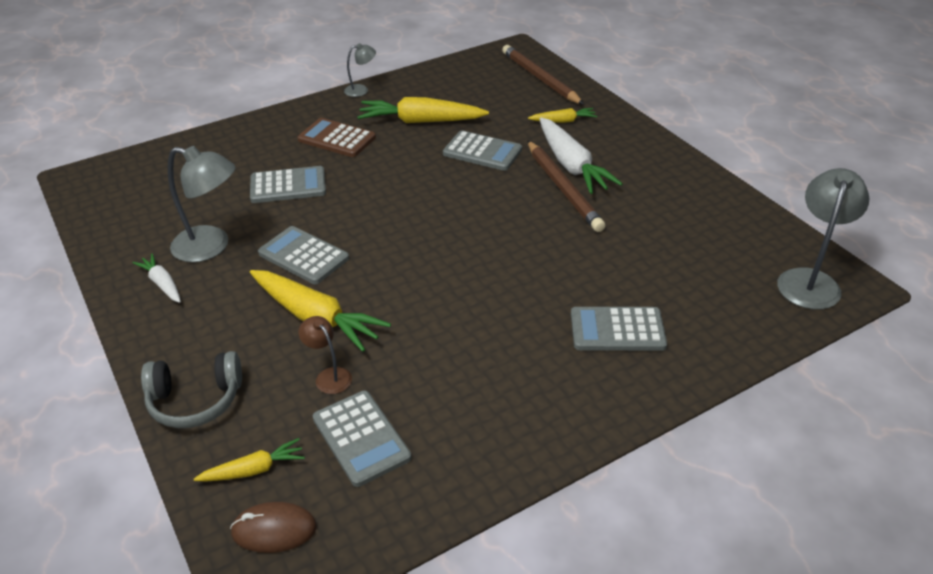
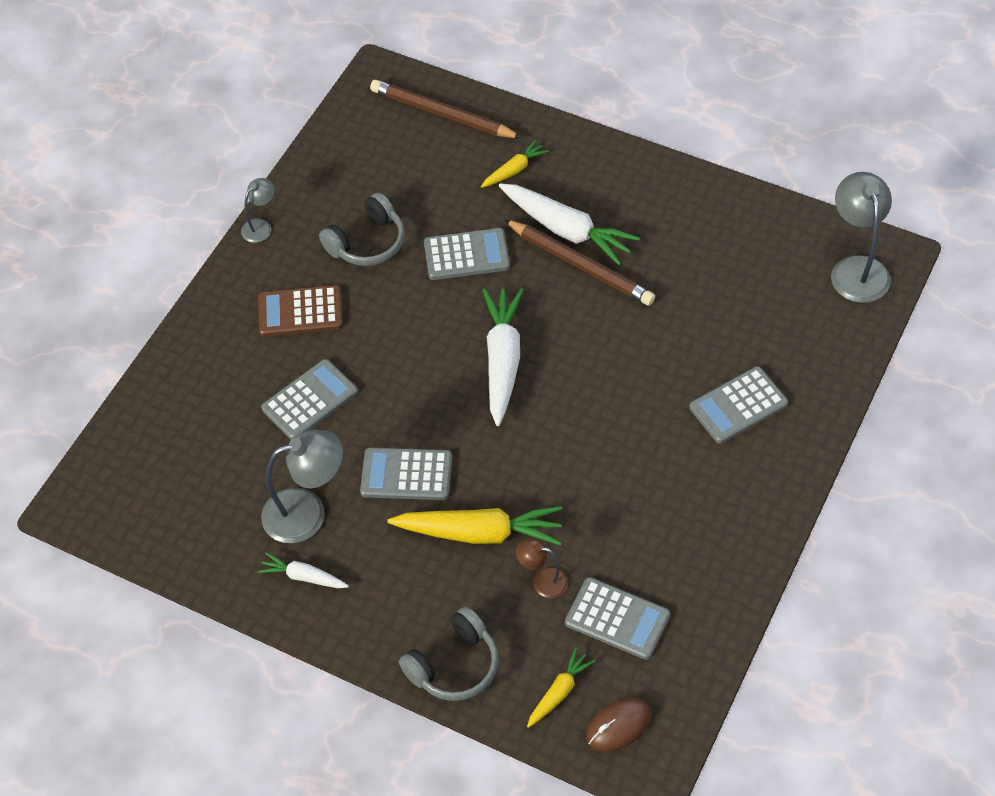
camera: 30 degrees left, 15 degrees up
(420, 121) = (367, 242): yellow carrot -> grey headphones
(447, 219) = (502, 360): none -> white carrot

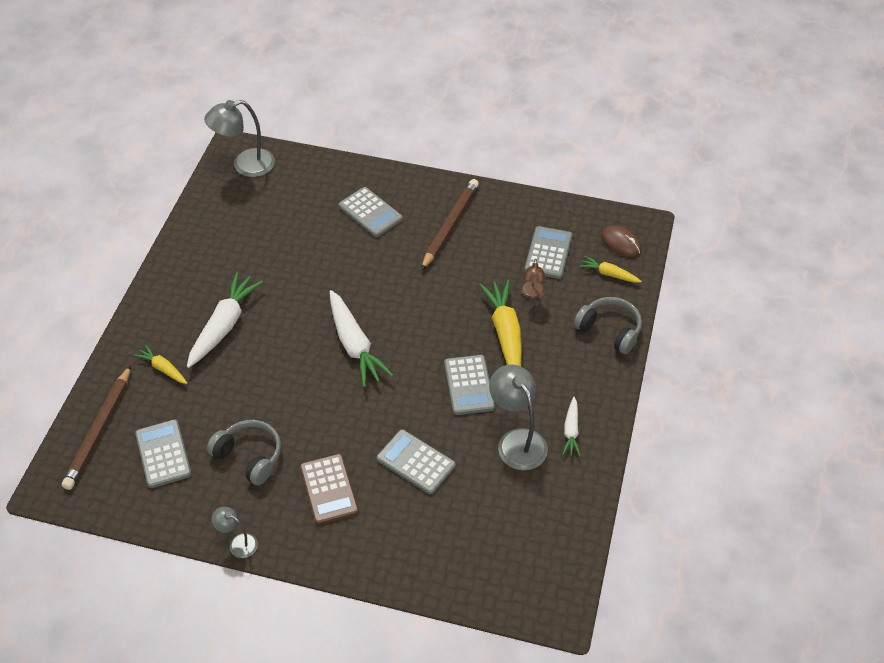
camera: 105 degrees left, 5 degrees down
(466, 255) = (255, 385): grey calculator -> grey calculator (163, 454)
(502, 360) = (355, 345): white carrot -> white carrot turned 105 degrees counterclockwise
(581, 265) = (258, 312): brown pencil -> brown pencil (450, 225)

